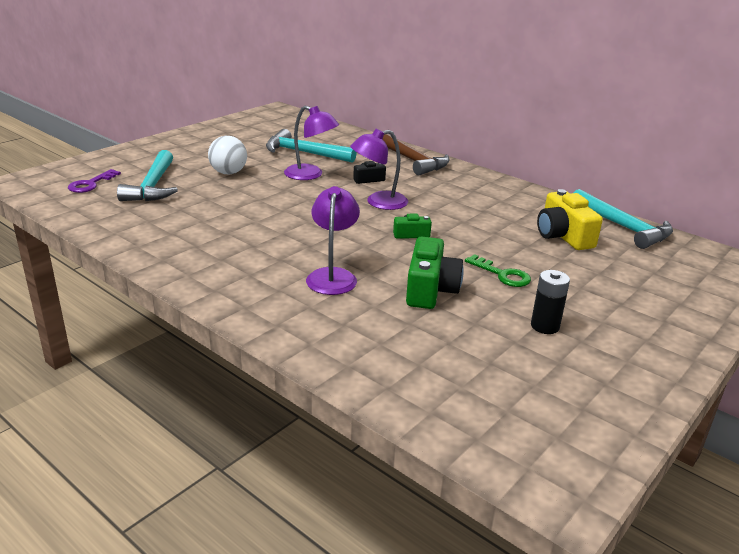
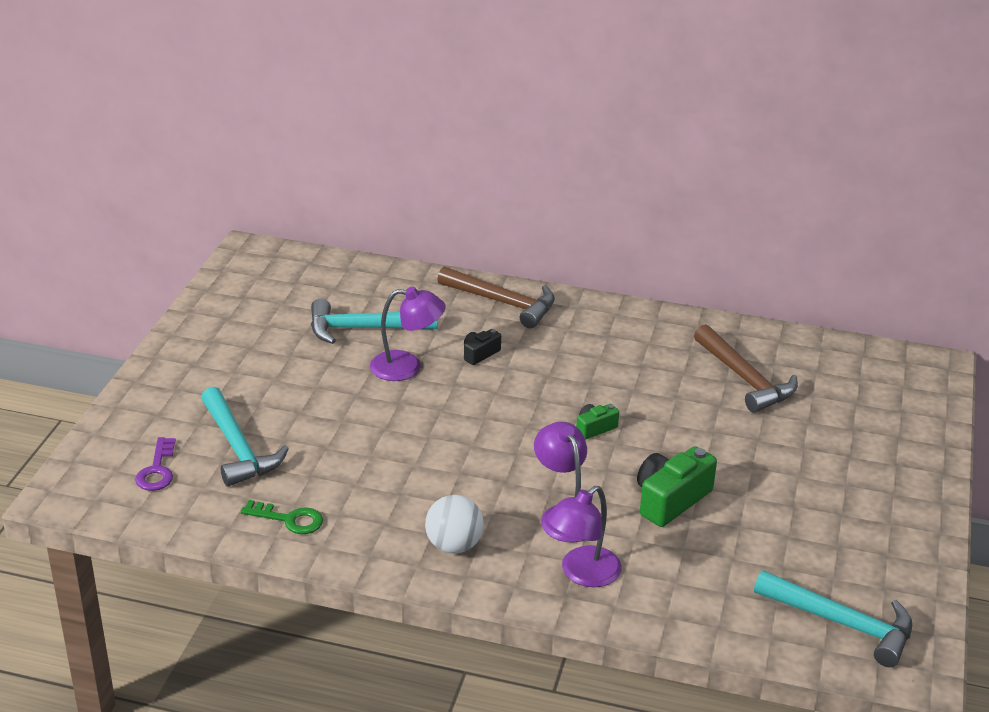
camera: 25 degrees left, 5 degrees up
(228, 173) = (306, 395): white ball -> white ball (454, 545)
(378, 202) = (522, 389): purple lamp -> purple lamp (582, 574)
(430, 290) = (670, 500): green camera -> green camera turned 120 degrees counterclockwise
(502, 274) = (722, 455): green key -> green key (289, 519)
(545, 326) = (801, 508): black battery -> none
(563, 236) = (745, 379): yellow camera -> brown hammer
(623, 227) = (793, 345): turquoise hammer -> turquoise hammer (842, 623)

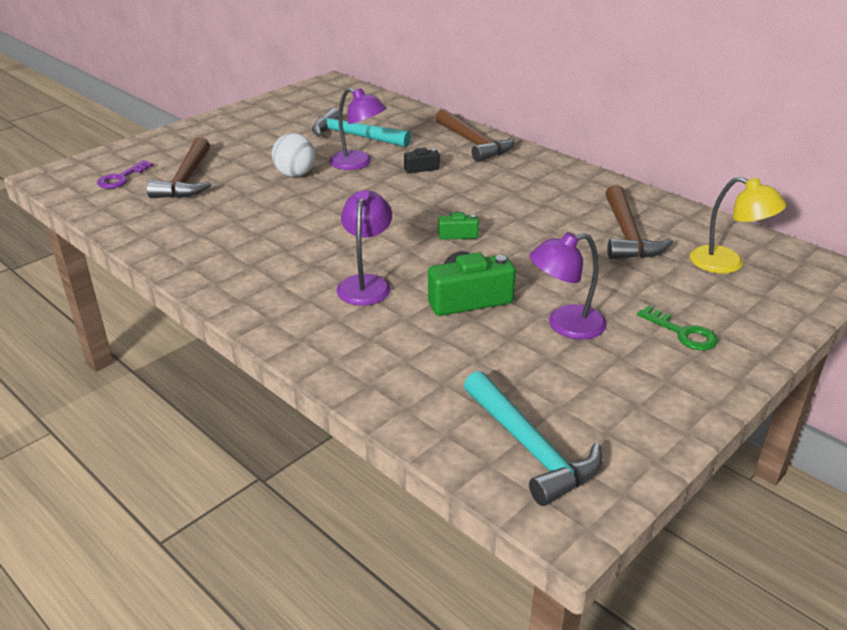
camera: 30 degrees right, 0 degrees up
(238, 448) = (186, 179): turquoise hammer -> brown hammer
(289, 519) = (165, 228): green key -> green key (682, 333)
(454, 545) = (257, 278): white ball -> white ball (295, 174)
(582, 574) = (333, 328): purple lamp -> purple lamp (565, 325)
(850, 385) = (727, 264): none -> yellow lamp

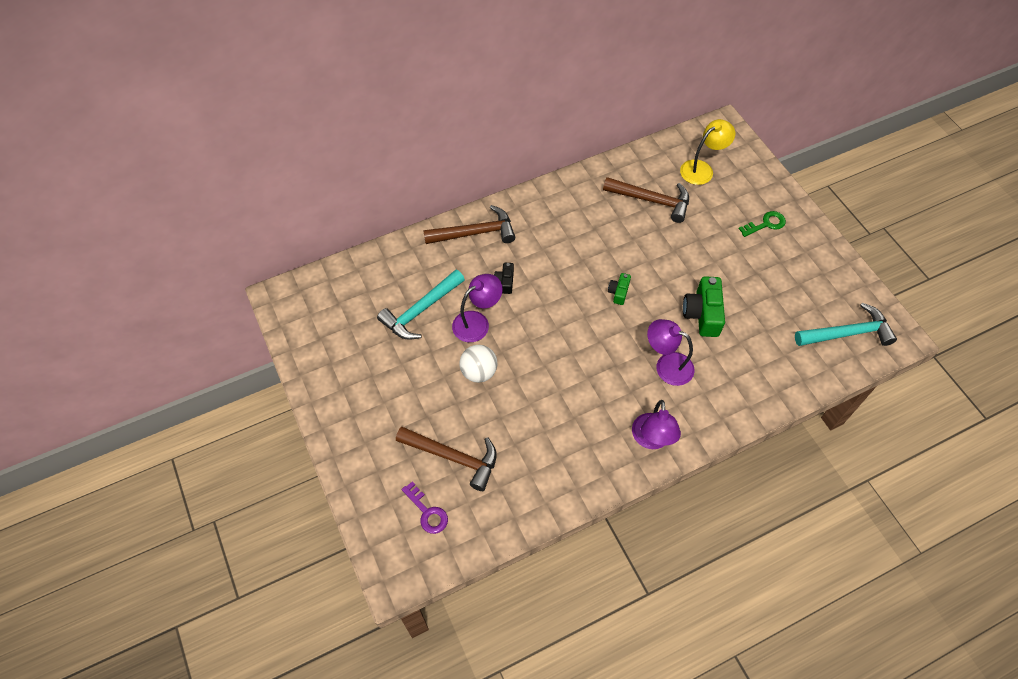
camera: 70 degrees left, 25 degrees up
(565, 325) = (744, 275): purple lamp -> purple lamp (651, 439)

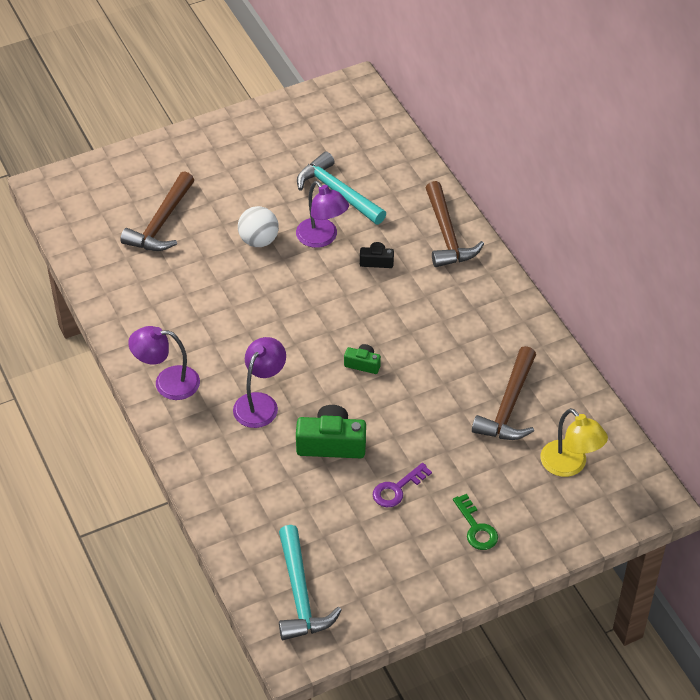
camera: 90 degrees right, 10 degrees down
(427, 512) = (106, 206): purple key -> purple key (397, 489)

